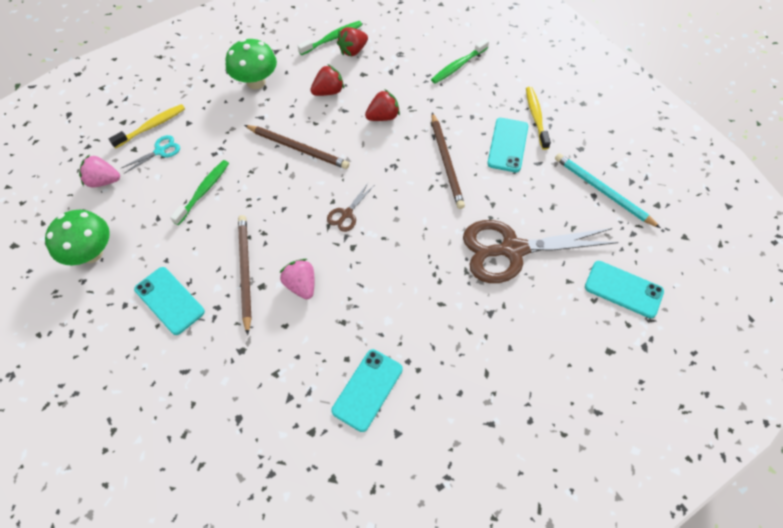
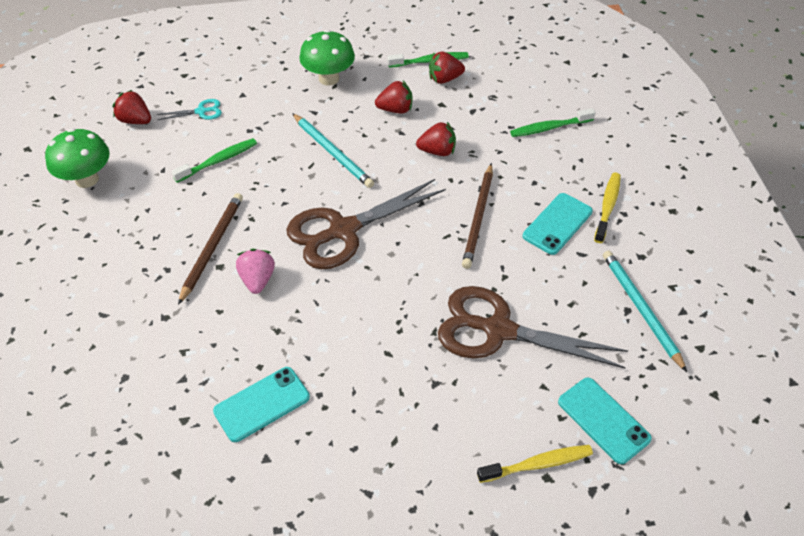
camera: 25 degrees right, 10 degrees down
(103, 181) = (135, 120): pink strawberry -> red strawberry
(152, 126) = (207, 87): yellow toothbrush -> yellow toothbrush (538, 464)
(169, 300) = (128, 246): turquoise phone -> none
(298, 148) = (332, 152): brown pencil -> turquoise pencil
(346, 214) = (343, 230): brown scissors -> brown scissors, size x2.33

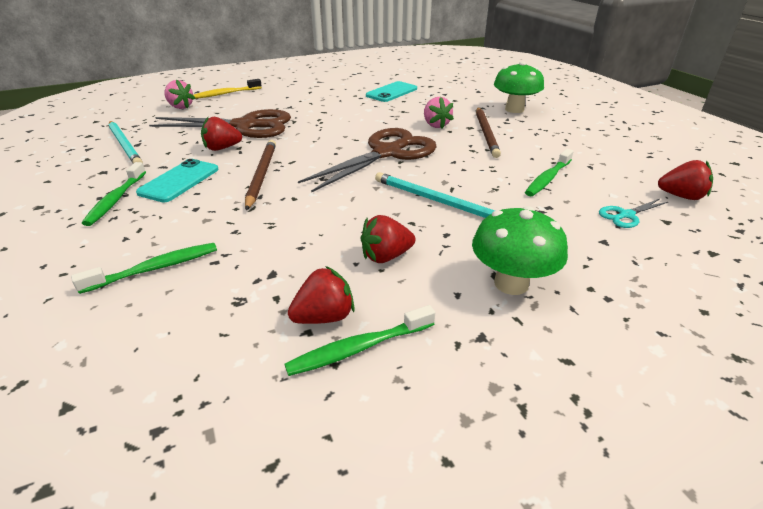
camera: 165 degrees right, 15 degrees down
(87, 179) = (644, 152): green mushroom -> green mushroom (514, 109)
(437, 151) = (314, 219): red strawberry -> red strawberry (222, 148)
(603, 420) = (180, 107): turquoise phone -> pink strawberry
(607, 207) = (116, 199): yellow toothbrush -> green toothbrush

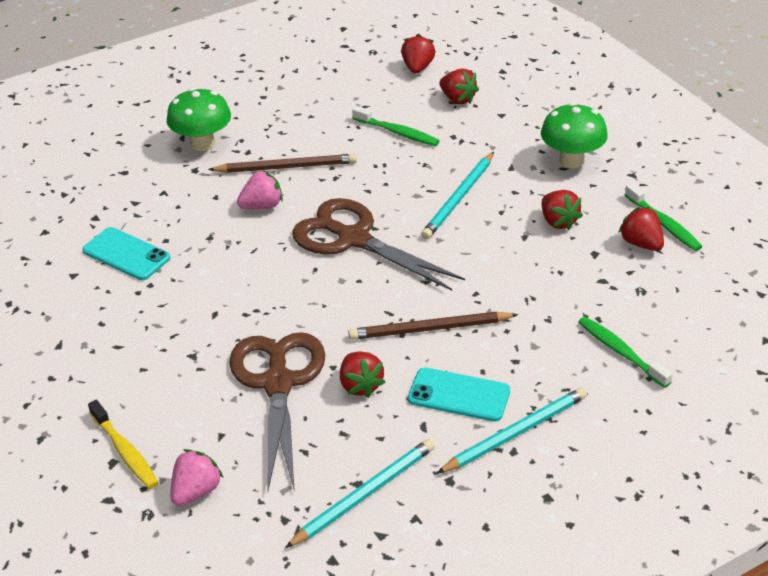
camera: 95 degrees left, 5 degrees up
(116, 199) = (515, 433): green toothbrush -> turquoise pencil
(626, 215) = (457, 99): turquoise scissors -> red strawberry

